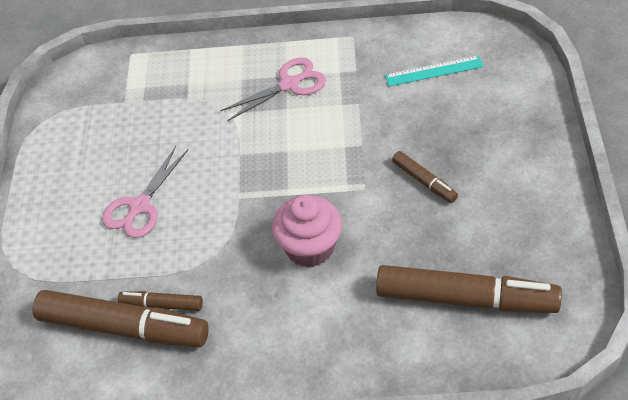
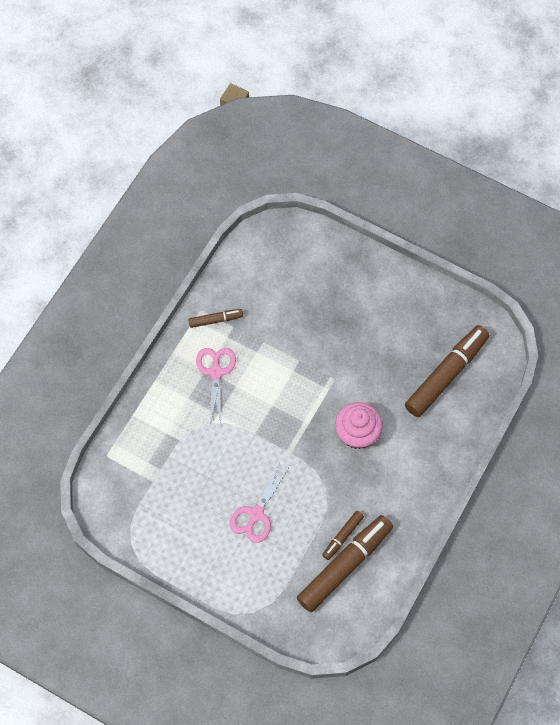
camera: 65 degrees left, 15 degrees up
(139, 206) = (256, 514): pink scissors -> pink scissors turned 60 degrees clockwise
(424, 181) = (352, 344): brown marker -> brown marker (215, 320)
(434, 71) = (268, 283): turquoise ruler -> none

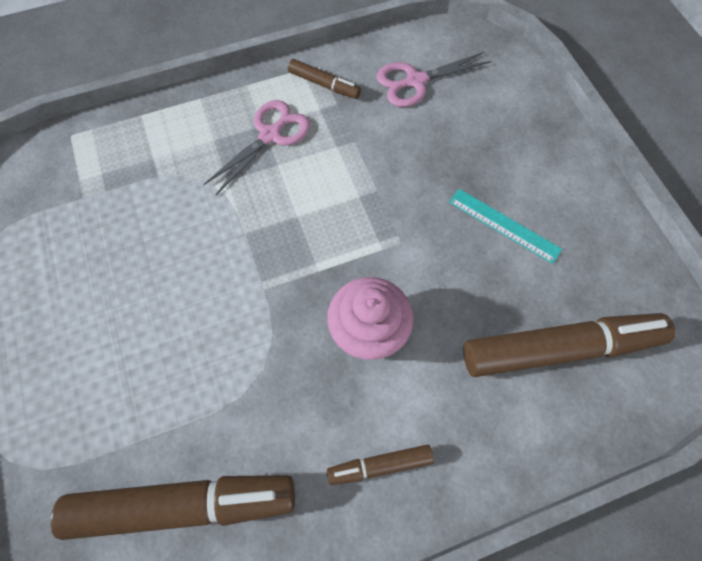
camera: 40 degrees right, 0 degrees up
(256, 514) = (147, 330): pink scissors -> pink scissors (415, 81)
(342, 536) = (220, 457): brown marker -> brown marker (380, 465)
(376, 332) = (504, 225): none -> turquoise ruler

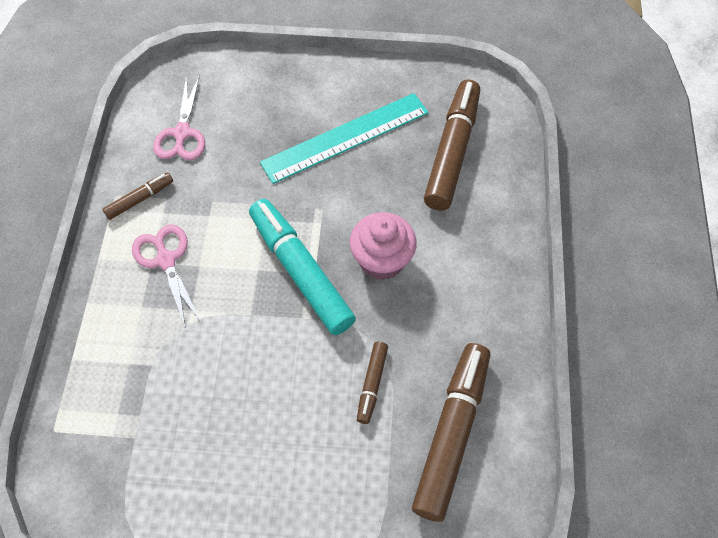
camera: 65 degrees left, 5 degrees down
(314, 256) = (301, 272): none -> turquoise marker
(380, 465) = (480, 293): brown marker -> brown marker (372, 384)
(504, 225) = (345, 138): turquoise ruler -> turquoise ruler, size x1.84

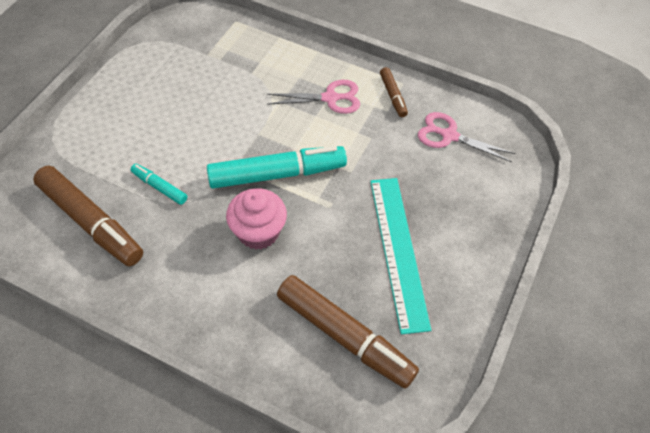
camera: 110 degrees right, 5 degrees down
(372, 384) = (159, 187): brown marker -> turquoise marker

